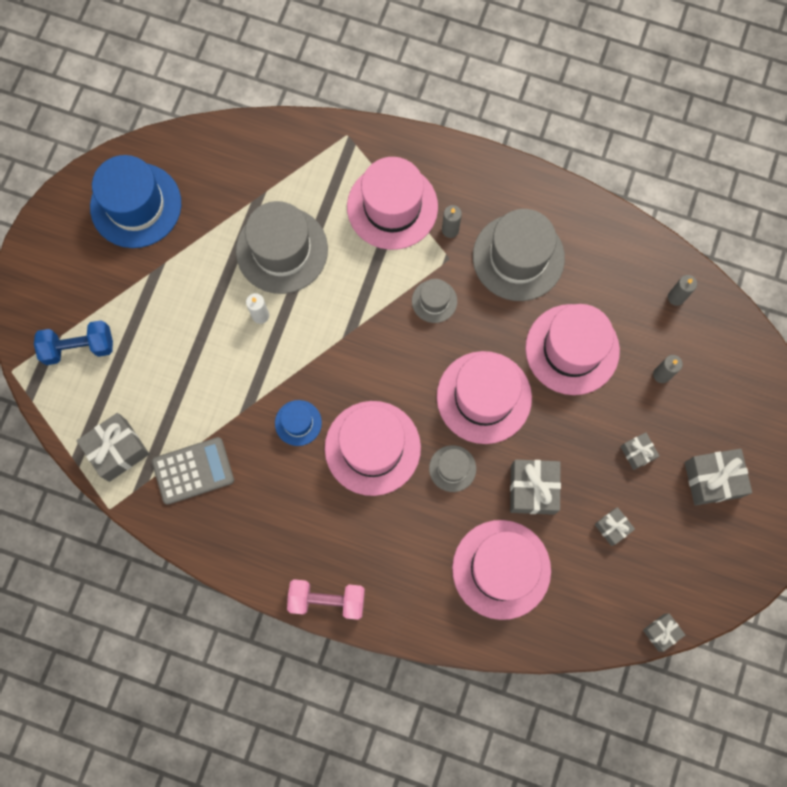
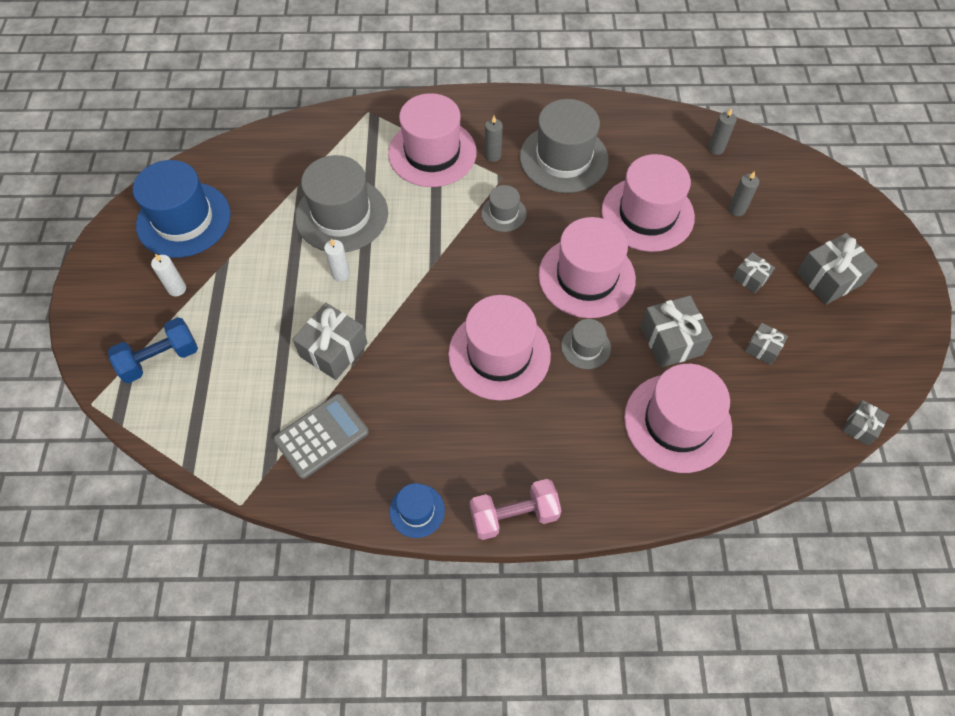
camera: 20 degrees left, 15 degrees down
(111, 280) = (177, 289): none -> white candle
(117, 450) = (232, 443): grey gift -> grey gift (333, 350)
(298, 423) = (415, 356): blue hat -> blue hat (417, 510)

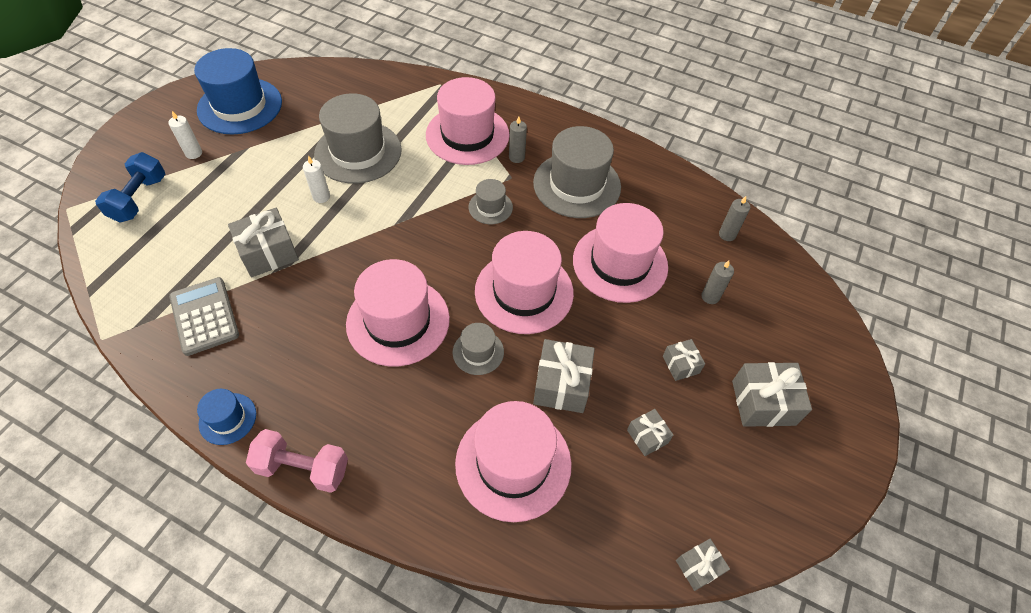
camera: 25 degrees right, 5 degrees down
(160, 359) = (139, 199): blue dumbbell -> blue dumbbell turned 75 degrees counterclockwise
(321, 436) = (204, 316): grey calculator -> grey calculator turned 105 degrees counterclockwise

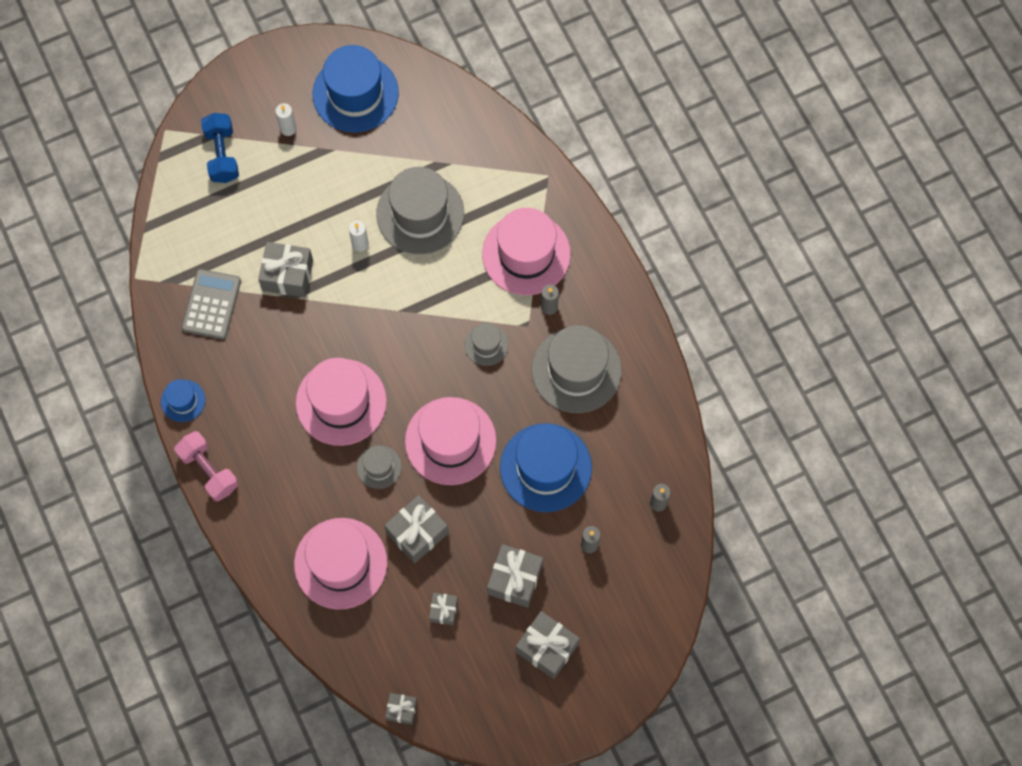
camera: 40 degrees right, 15 degrees up
(139, 199) = (222, 154): blue dumbbell -> blue dumbbell turned 60 degrees counterclockwise
(620, 263) = (545, 467): pink hat -> blue hat
(680, 364) = (515, 579): grey gift -> grey gift, size x1.78

